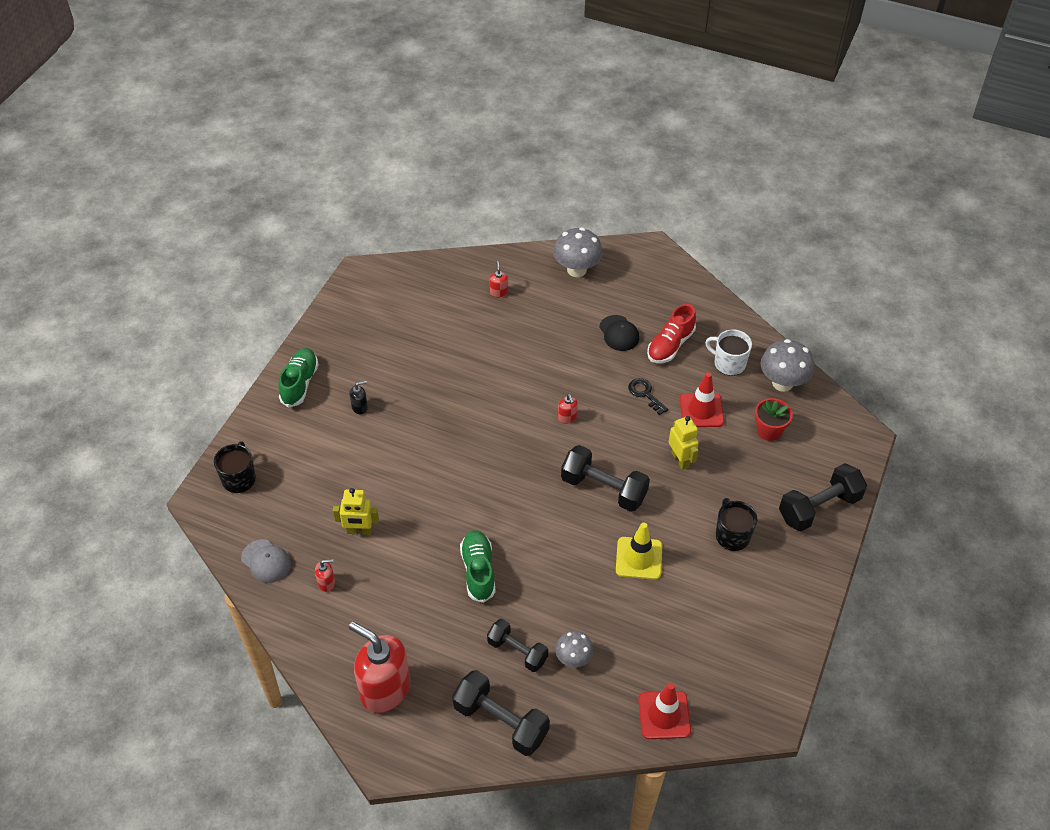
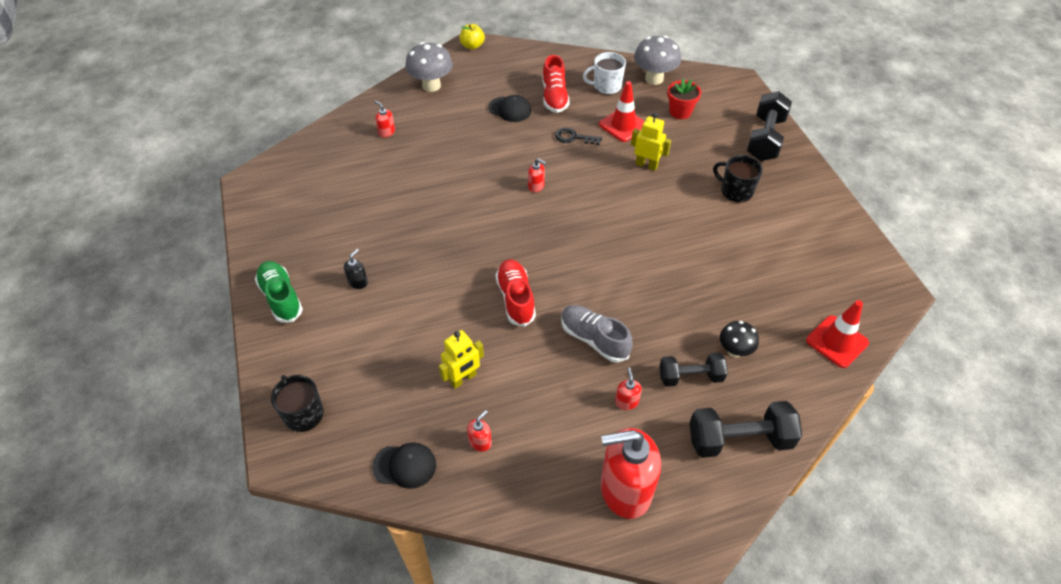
camera: 40 degrees left, 0 degrees up
(266, 561) = (405, 465): grey cap -> black cap
(451, 632) = (626, 402): none -> red soap dispenser
(455, 498) = (515, 298): none -> red shoe
(478, 571) = (594, 339): green shoe -> grey shoe
(573, 659) = (734, 350): grey mushroom -> black mushroom
(603, 489) = (617, 217): black dumbbell -> none
(639, 558) = (695, 247): yellow traffic cone -> none
(651, 250) = (472, 46): none -> yellow apple

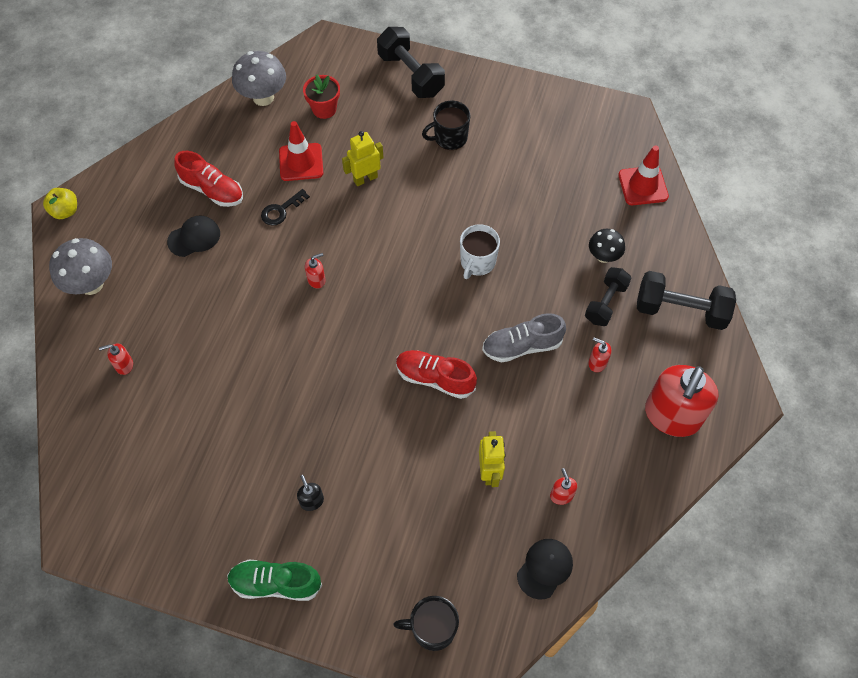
camera: 55 degrees left, 10 degrees up
(606, 86) = (238, 140): white mug -> white mug (477, 262)
(739, 439) = (680, 310): black dumbbell -> black dumbbell turned 75 degrees clockwise

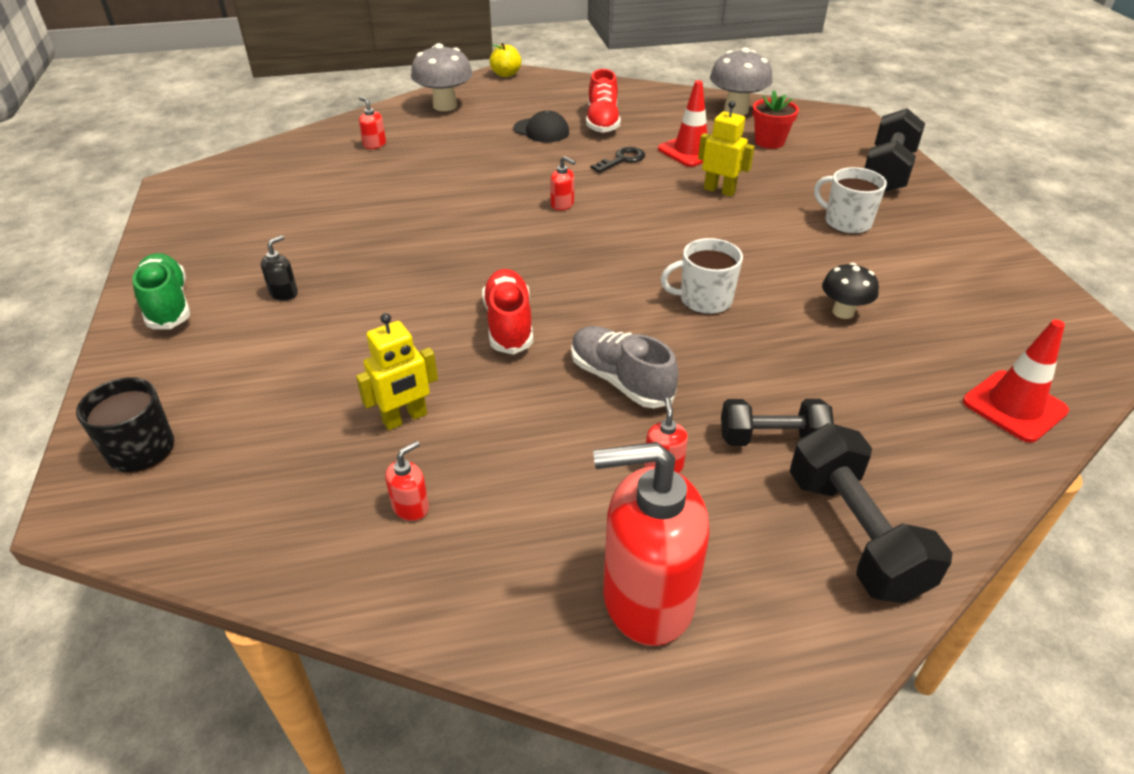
camera: 60 degrees right, 20 degrees down
(281, 210) = (622, 160): black key -> black key turned 120 degrees clockwise
(449, 138) = (846, 222): black mug -> white mug
(545, 568) = (277, 533): black cap -> none
(603, 256) = (845, 408): black mushroom -> black mushroom (843, 312)

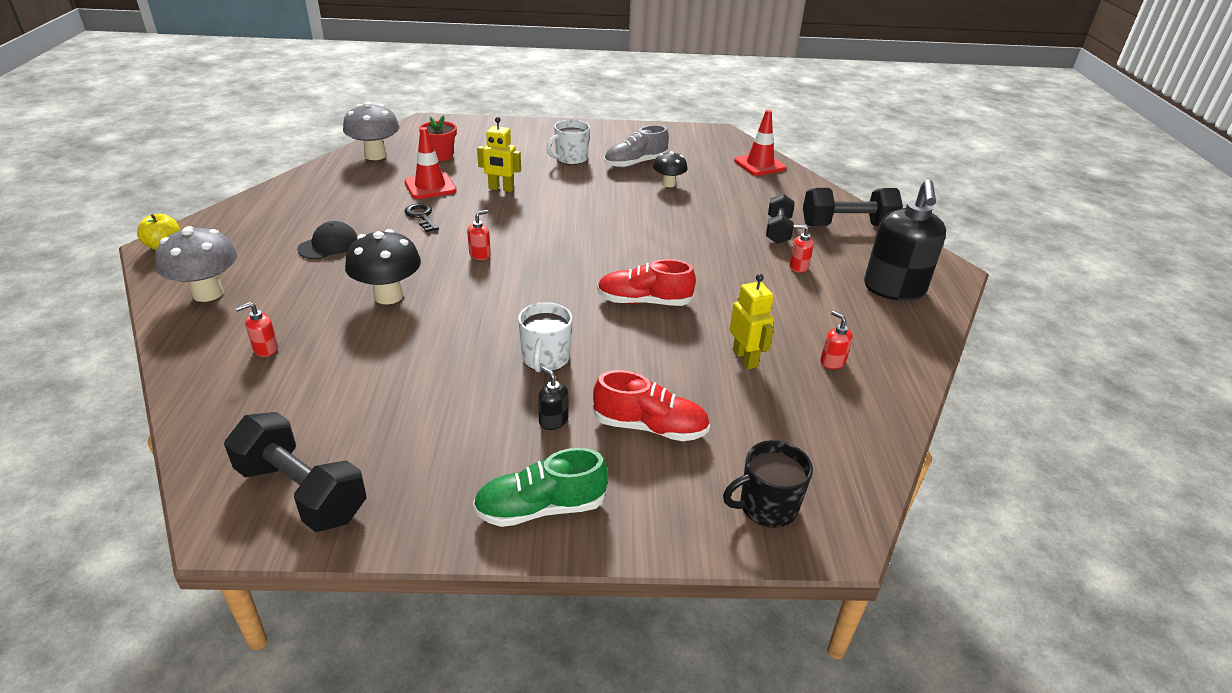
camera: 80 degrees left, 5 degrees down
(466, 175) = (388, 296): none -> black mushroom
(602, 122) = (340, 213): red shoe -> red shoe (650, 427)
(620, 380) = (718, 267): grey shoe -> grey shoe (635, 163)
(646, 598) = (894, 289): red soap dispenser -> black soap dispenser
(704, 300) = (640, 223): white mug -> white mug (545, 359)
(719, 190) = (501, 189): yellow robot -> yellow robot turned 120 degrees counterclockwise
(887, 172) = (515, 131): black dumbbell -> black dumbbell (302, 492)

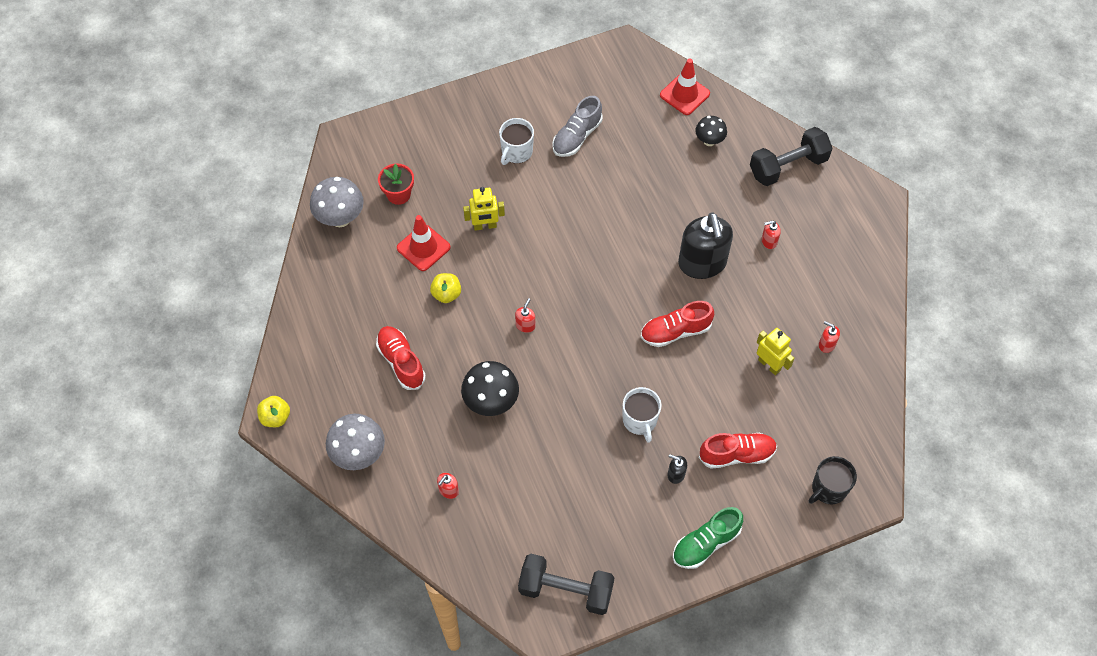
camera: 20 degrees left, 25 degrees up
(328, 245) = (401, 362): black cap -> red shoe
(421, 216) = (446, 294): black key -> yellow apple
(668, 184) = (621, 160): black mushroom -> black mushroom (709, 141)
(778, 230) = (736, 196): black dumbbell -> none
(894, 289) = (845, 241): black soap dispenser -> black soap dispenser (702, 263)

